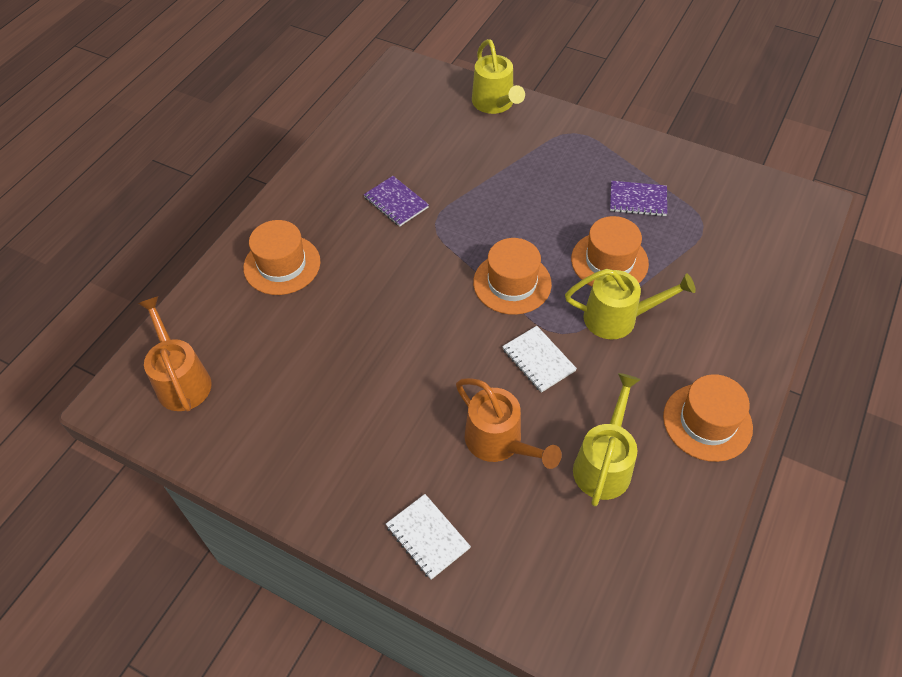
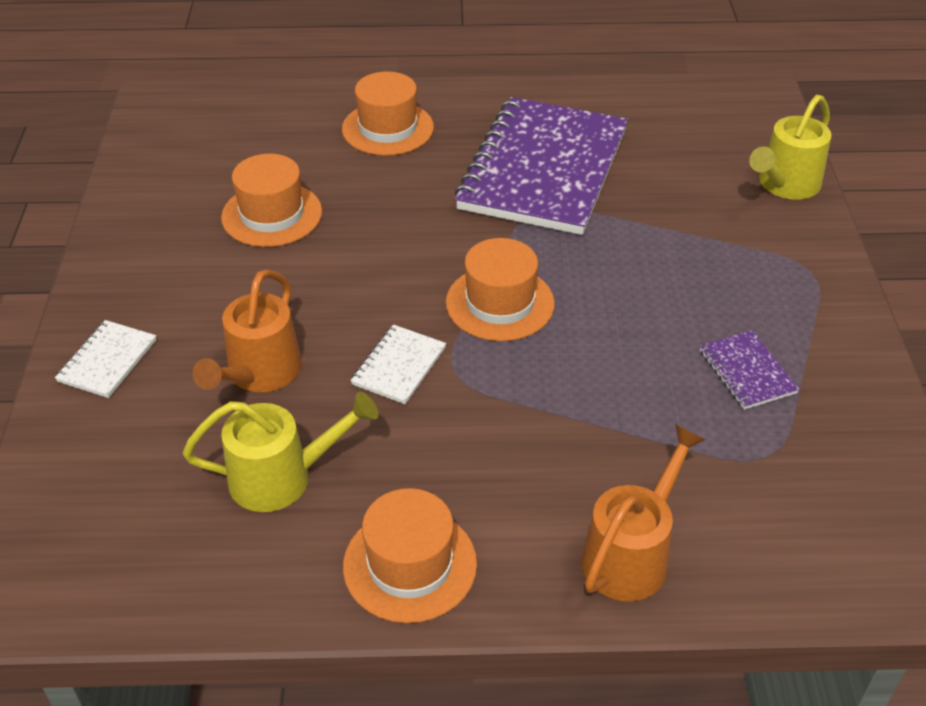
camera: 60 degrees right, 10 degrees down
(181, 380) = (203, 127): orange watering can -> orange watering can (631, 553)
(396, 202) = (543, 169): purple notebook -> purple notebook, size x2.49
(609, 261) = (610, 379): orange hat -> orange hat (272, 215)
(618, 318) = (520, 418): yellow watering can -> none

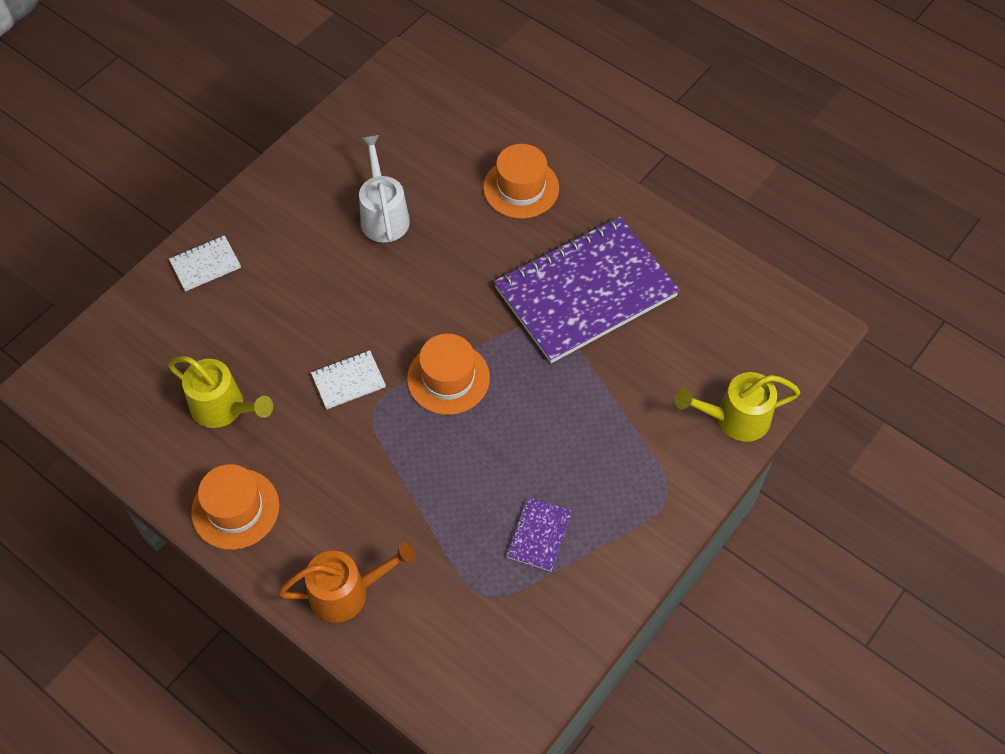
camera: 40 degrees right, 15 degrees up
(259, 374) = (272, 331): orange watering can -> none
(272, 215) = (383, 215): orange hat -> white watering can

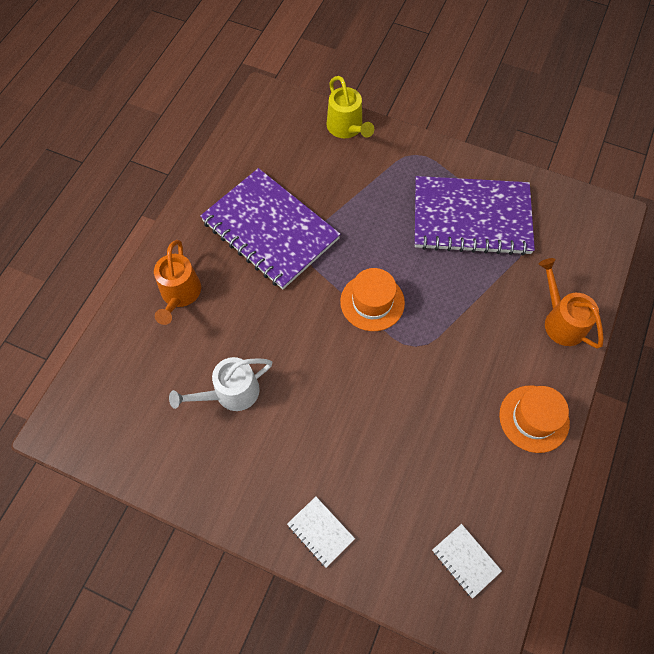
camera: 105 degrees left, 5 degrees up
(224, 408) = (454, 459): yellow watering can -> none
(348, 381) = (398, 371): white notebook -> white notebook (465, 560)
(521, 188) = (180, 295): orange hat -> orange watering can
(539, 535) = (471, 218): purple notebook -> purple notebook, size x2.49

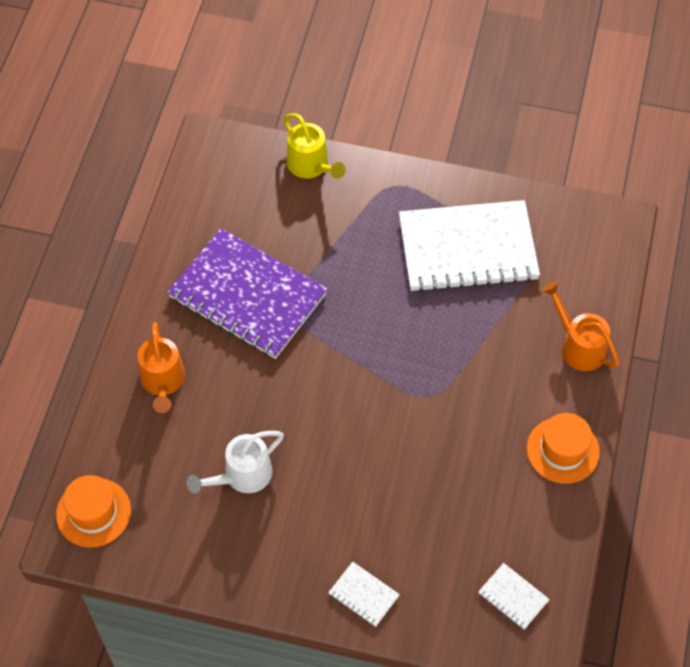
camera: 10 degrees left, 5 degrees down
(372, 302) = (375, 357): orange hat -> orange hat (93, 512)
(471, 218) = (467, 249): purple notebook -> white notebook

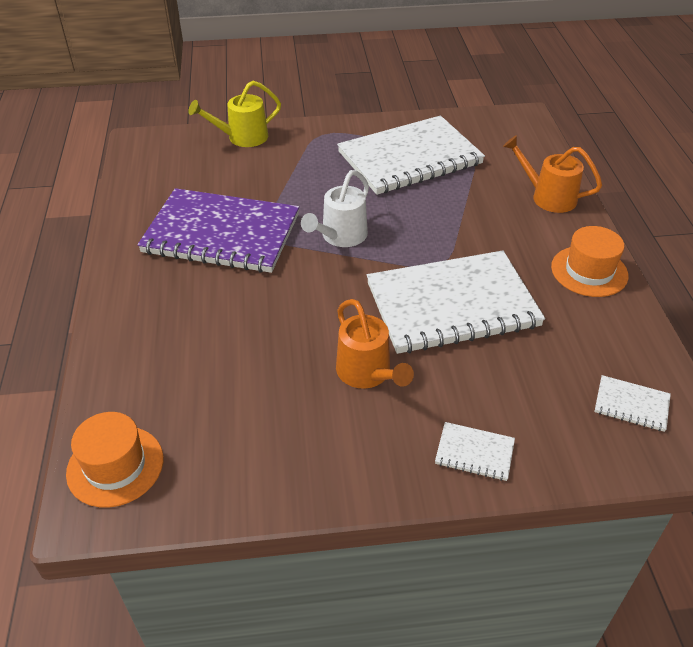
camera: 20 degrees left, 15 degrees down
(163, 382) = (158, 321): orange watering can -> orange watering can (367, 374)
(242, 476) = (281, 380): white watering can -> white watering can (340, 237)
(311, 166) = (242, 138): yellow watering can -> yellow watering can turned 120 degrees clockwise
(418, 447) = (452, 305): none -> white notebook

